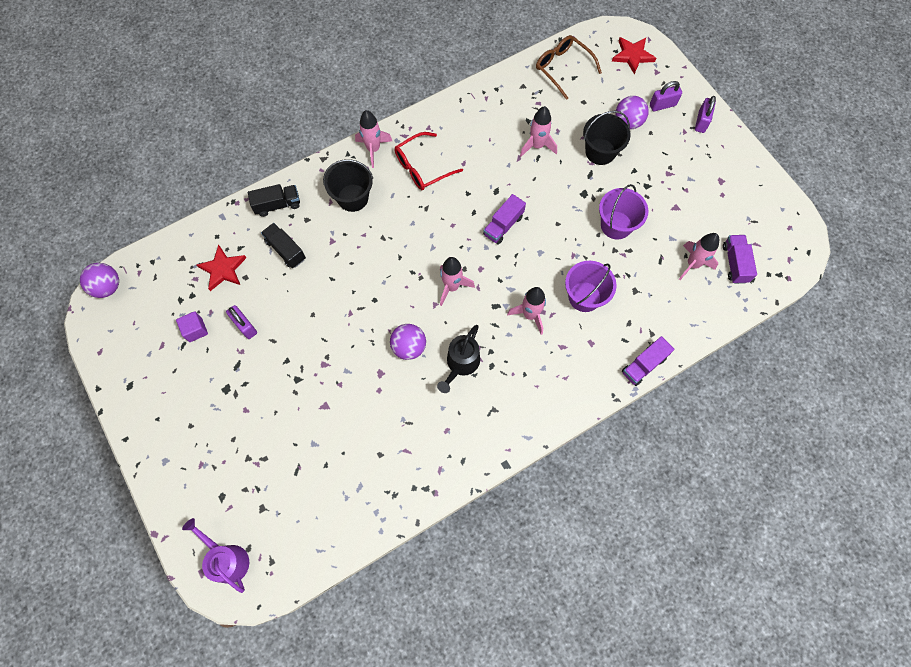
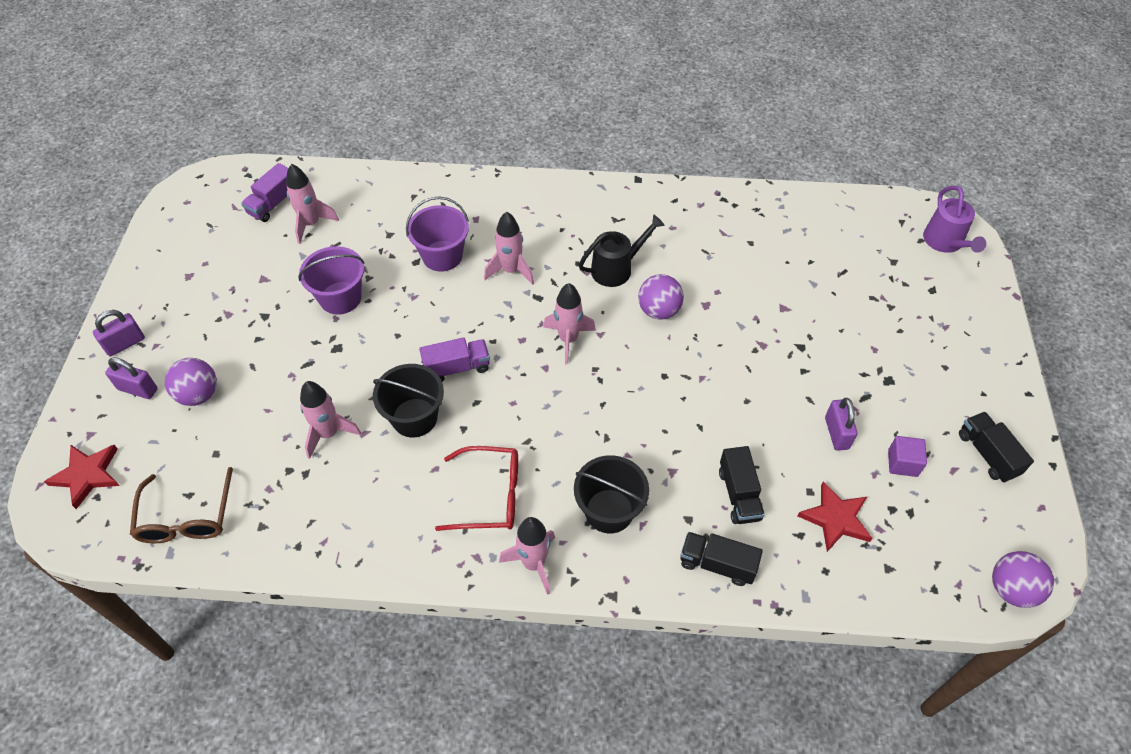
camera: 145 degrees left, 15 degrees down
(142, 370) = (987, 454): none -> black truck
(600, 152) = (268, 381): black bucket -> black bucket (414, 417)
(643, 365) = (447, 179): purple truck -> none

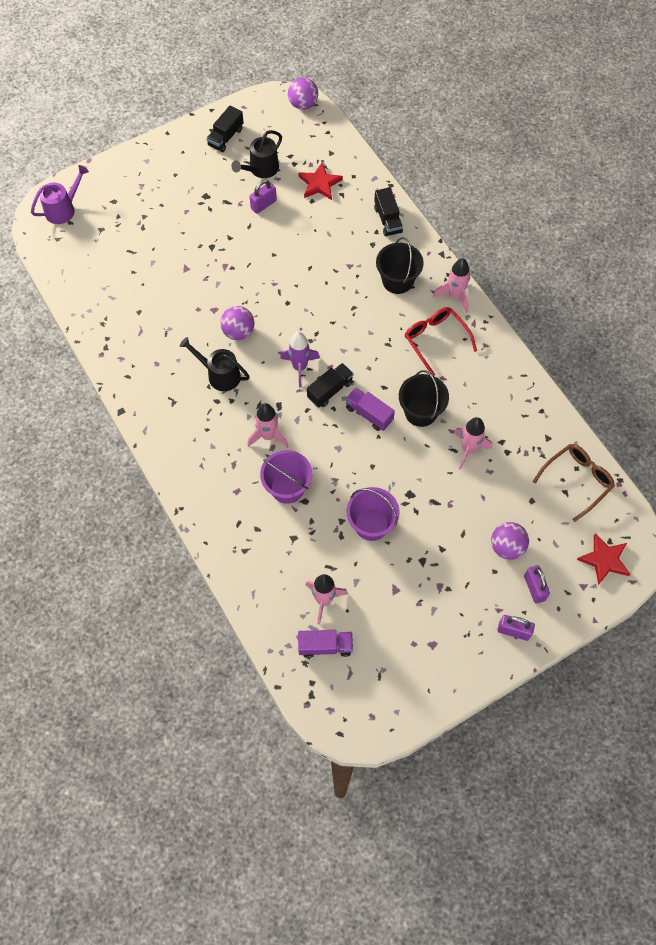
camera: 125 degrees left, 10 degrees up
(568, 340) = (300, 367): pink rocket -> purple rocket
(739, 494) = (339, 229): black truck -> black truck (330, 390)
(902, 463) = (261, 169): purple cube -> black watering can

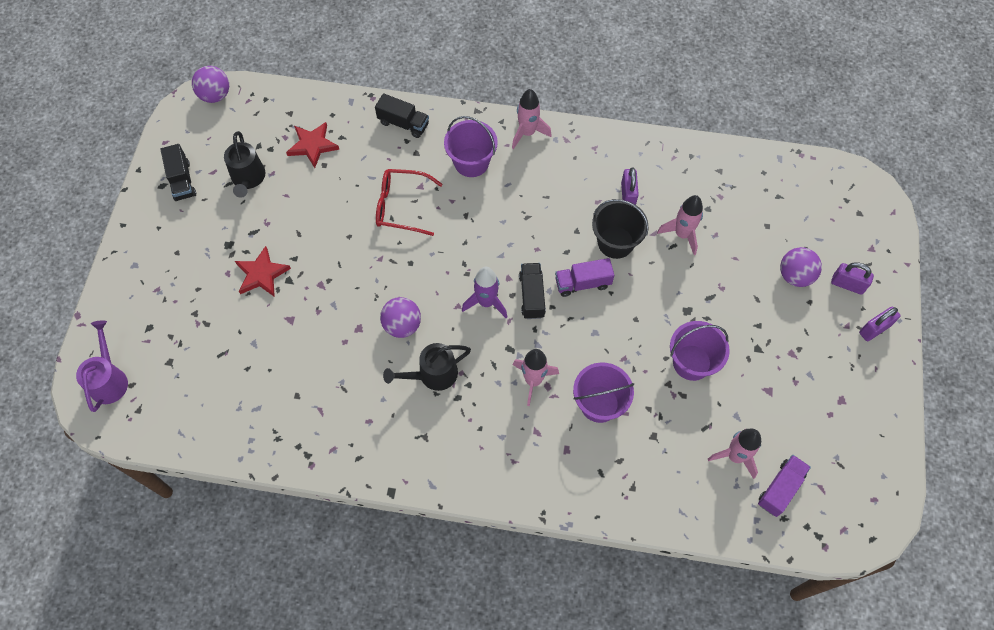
camera: 50 degrees left, 0 degrees up
(263, 204) = (288, 205): purple padlock -> purple padlock (628, 195)
(397, 280) = (471, 162): black bucket -> purple bucket
(435, 340) = (556, 179): red glasses -> red glasses (401, 206)
(577, 480) = (775, 180): brown glasses -> none
(604, 560) = (860, 216): red star -> red star (261, 274)

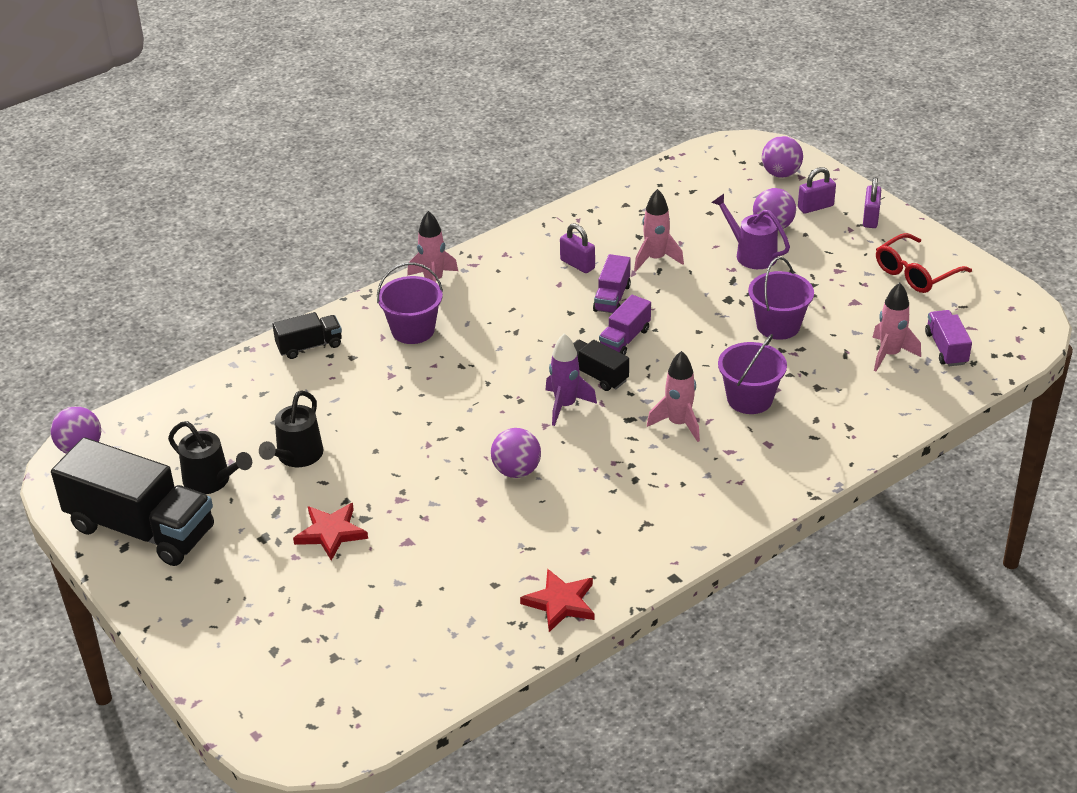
camera: 45 degrees left, 25 degrees down
(109, 379) = (291, 715): purple watering can -> purple watering can (751, 254)
(182, 181) = (141, 529): black truck -> black truck, size x2.10
(313, 145) = (242, 416): red star -> red star (560, 602)
(401, 206) = (393, 399): red glasses -> red glasses (915, 273)
(432, 375) = (592, 481): black watering can -> black watering can (296, 457)
(615, 242) = (612, 298): black bucket -> purple truck
(860, 234) = (781, 174): none -> purple ball

